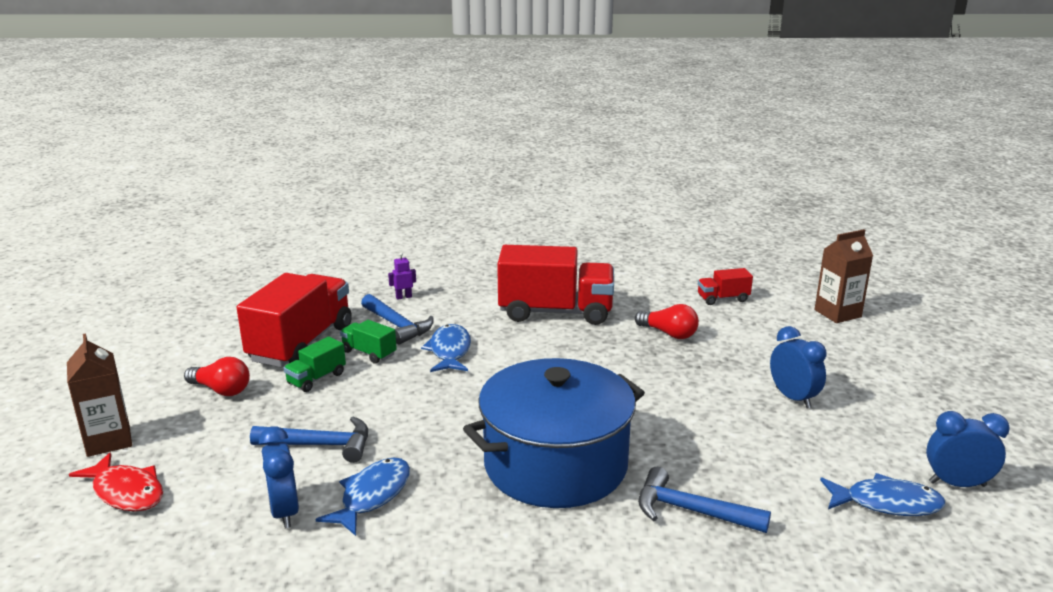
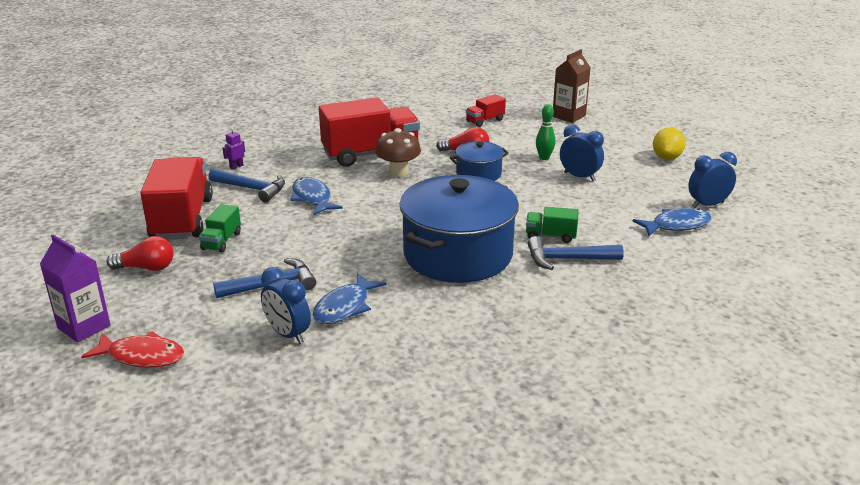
camera: 25 degrees left, 5 degrees up
(108, 441) = (84, 327): brown carton -> purple carton
(369, 353) = (247, 213): green truck -> green truck (550, 236)
(372, 496) = (345, 307): blue fish -> blue fish turned 150 degrees counterclockwise
(569, 341) = (398, 172): none -> brown mushroom
(663, 364) = (478, 174): none -> blue pot
(763, 362) = (544, 158): none -> green bowling pin
(940, 399) = (666, 158): none -> yellow lemon

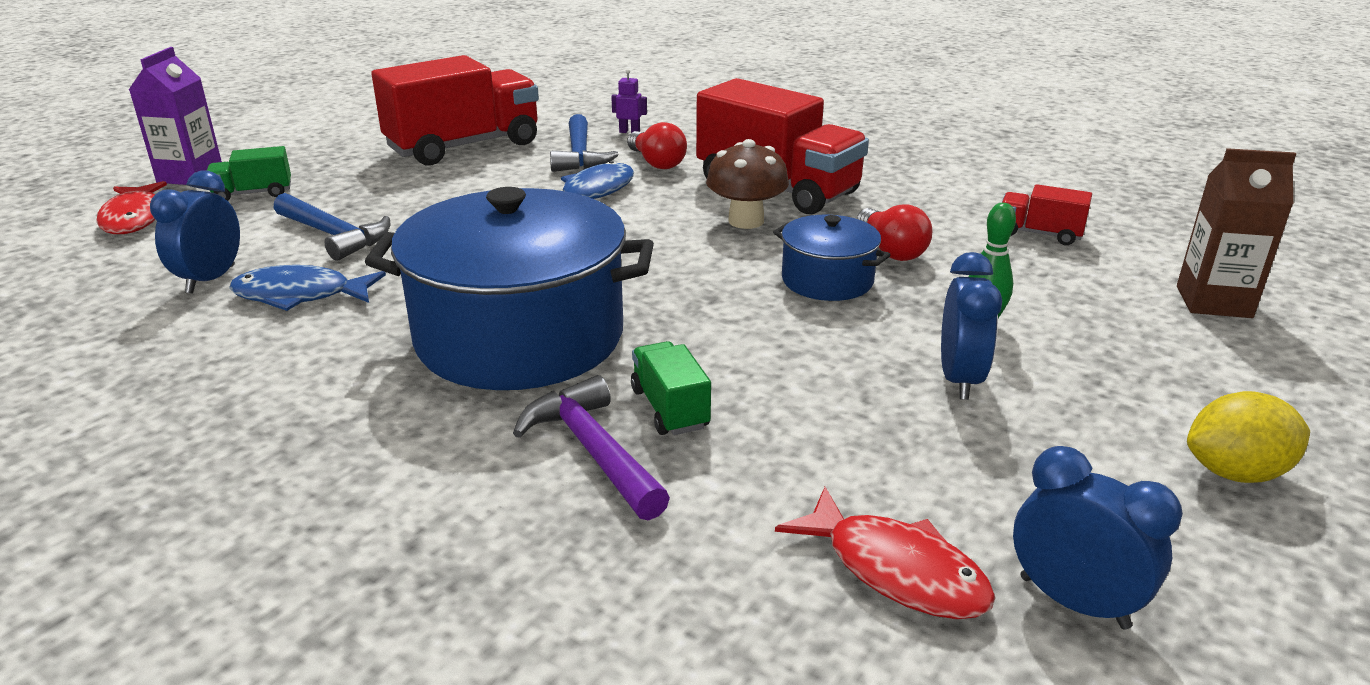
camera: 60 degrees right, 0 degrees up
(146, 268) = (335, 164): red light bulb -> red light bulb (656, 163)
(221, 241) = (427, 179): green truck -> green truck (253, 193)
(567, 259) = (592, 450): blue hammer -> purple hammer
(676, 225) = (895, 570): blue fish -> red fish

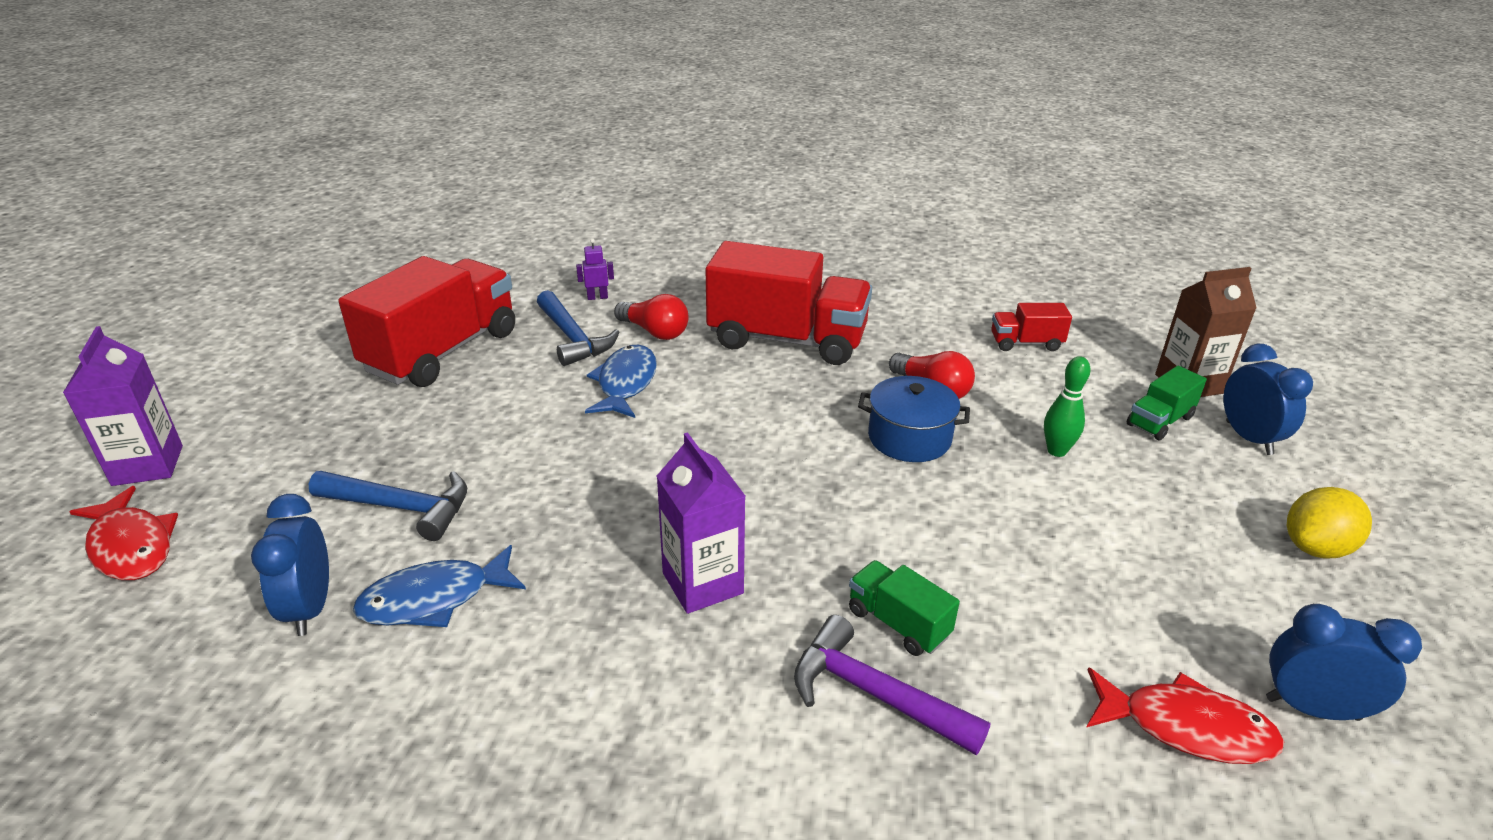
camera: 25 degrees left, 5 degrees up
(253, 193) = (253, 473): green truck -> green truck (1159, 421)
(520, 337) = (702, 583): blue pot -> purple carton
(746, 221) = (790, 386): brown mushroom -> none
(959, 379) = (1085, 516): blue clock -> blue clock (1248, 438)

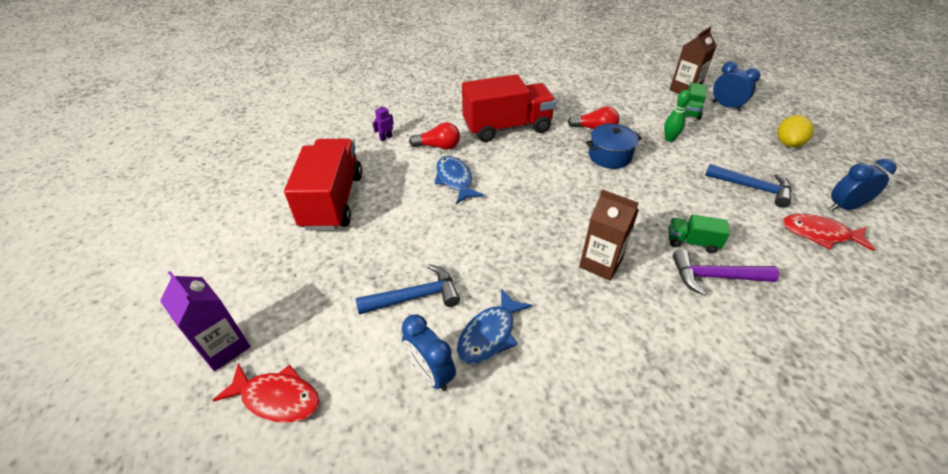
camera: 30 degrees left, 10 degrees up
(573, 338) = (399, 165): blue hammer -> blue hammer (752, 188)
(702, 583) = (600, 263): purple carton -> brown carton
(1026, 343) = (608, 93): red truck -> none
(1186, 727) = (819, 234): red fish -> red fish turned 150 degrees counterclockwise

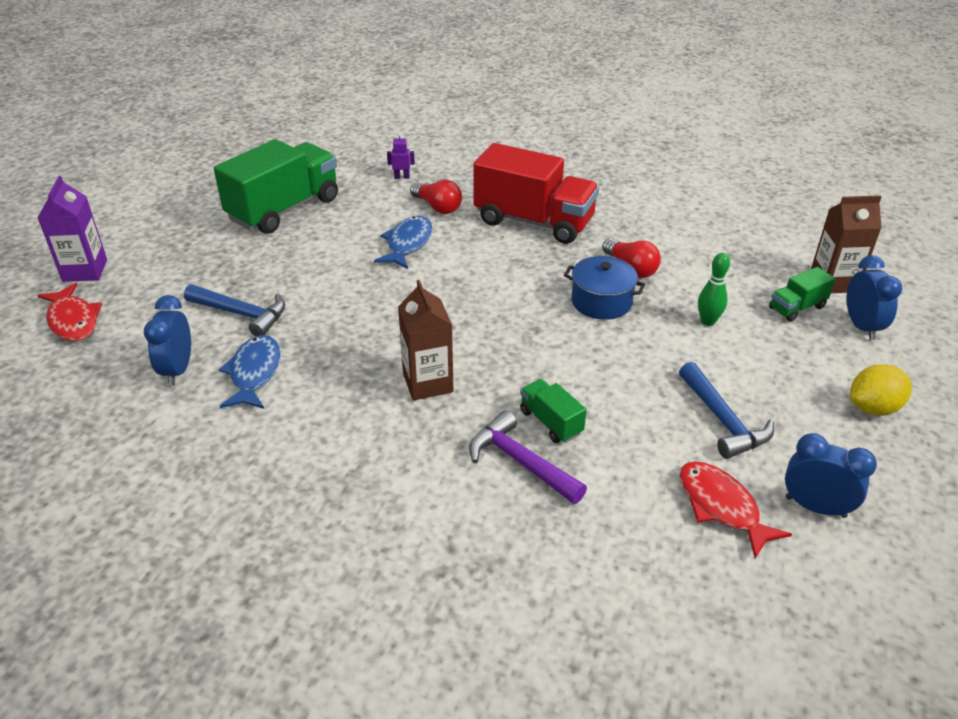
camera: 40 degrees right, 5 degrees down
(333, 201) = (284, 209): red truck -> green truck
(489, 334) = (254, 373): blue fish -> blue fish turned 105 degrees clockwise

